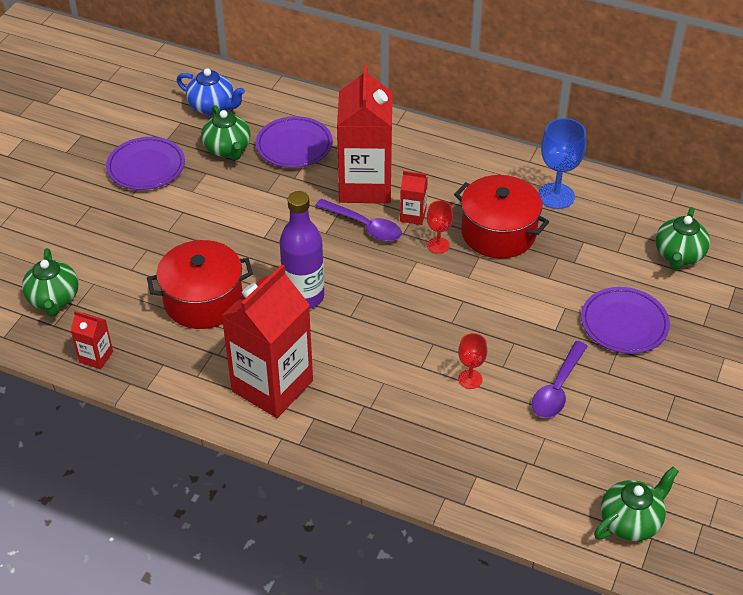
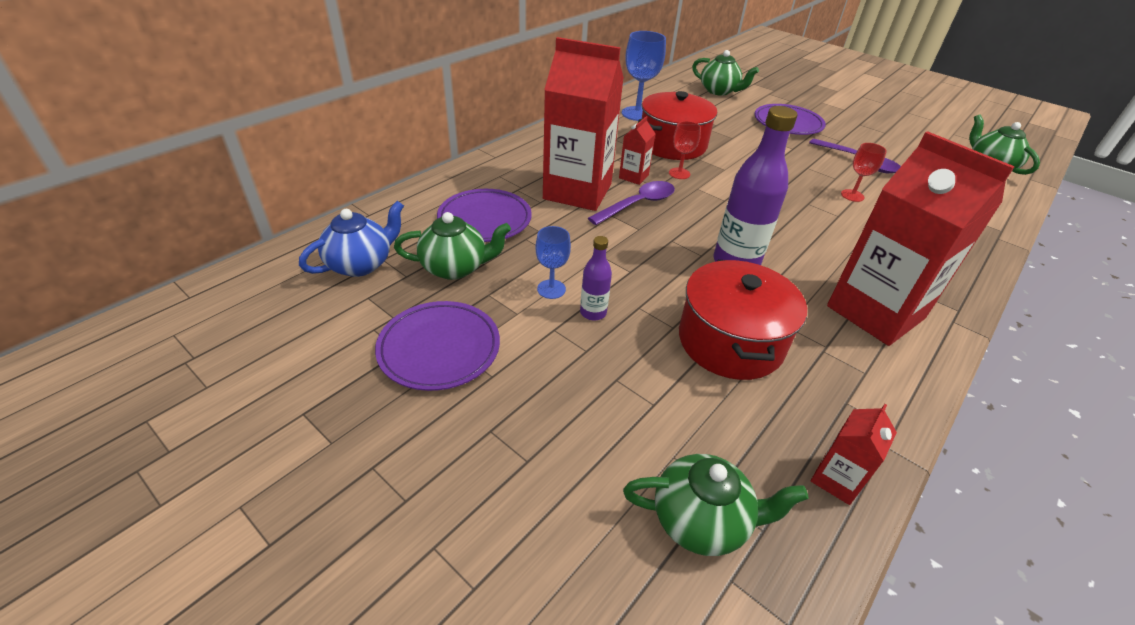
camera: 75 degrees left, 5 degrees down
(207, 226) = (593, 313): none -> purple bottle
(224, 201) = (551, 289): none -> blue goblet

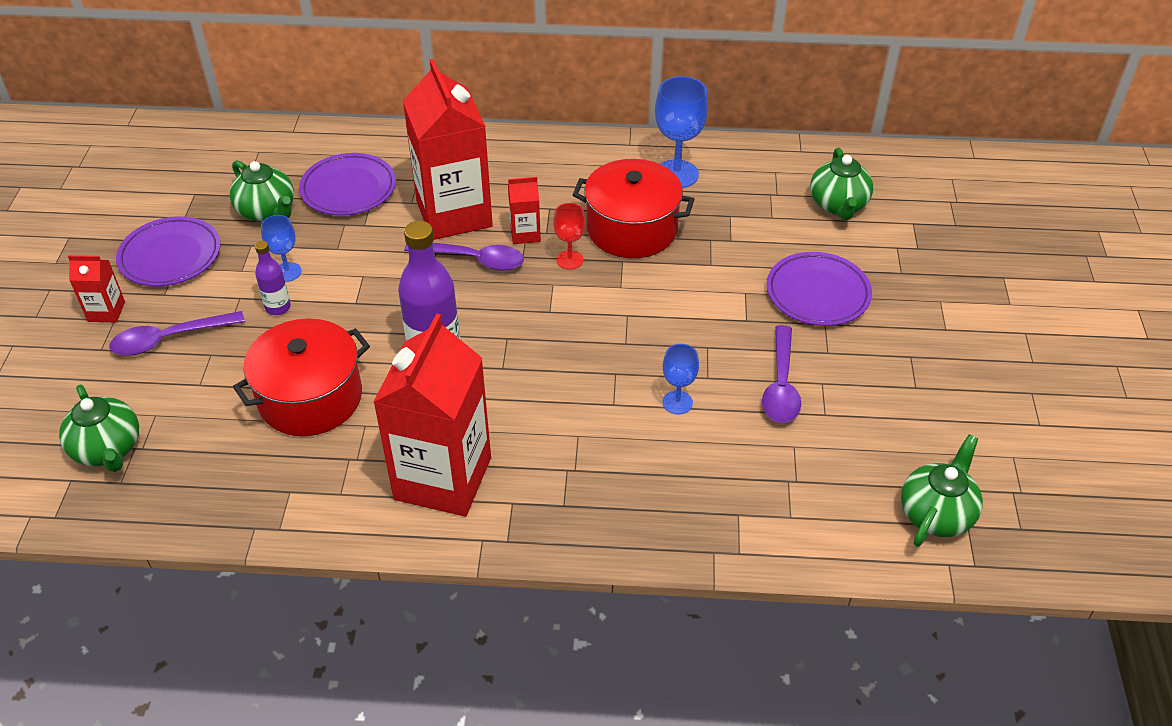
camera: 55 degrees right, 5 degrees up
(361, 264) = (228, 167): blue teapot -> none
(566, 399) = (170, 339): none -> purple spoon
(836, 479) = (195, 507): red carton -> red carton (106, 311)
(852, 195) = (677, 402): red goblet -> blue goblet

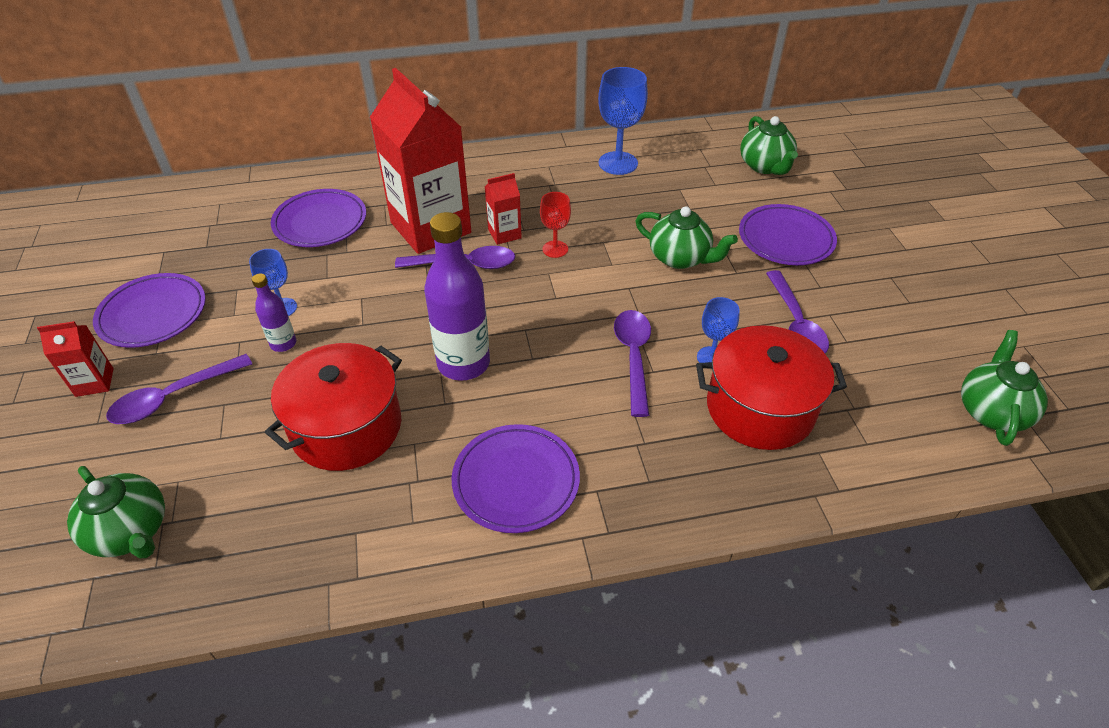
camera: 15 degrees left, 0 degrees up
(267, 211) = (244, 255): green teapot -> green teapot (680, 258)
(443, 478) = (516, 481): red carton -> purple plate
(600, 387) = (633, 358): none -> purple spoon
(632, 229) = (599, 214): red pot -> red pot (760, 408)

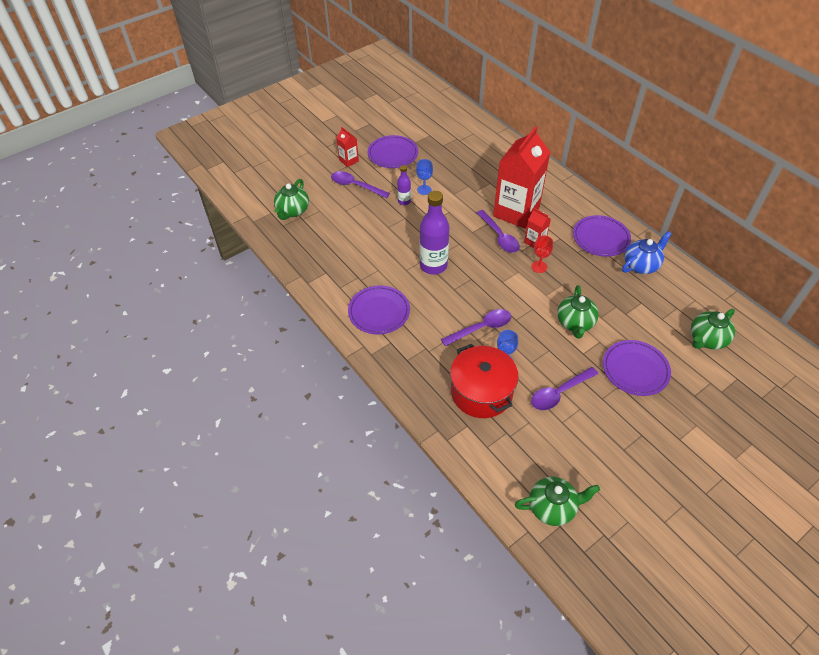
camera: 65 degrees right, 5 degrees up
(320, 222) = (488, 172): purple plate -> purple plate (600, 238)
(346, 427) = (373, 244): red pot -> none
(618, 163) = (641, 265): blue goblet -> blue teapot

